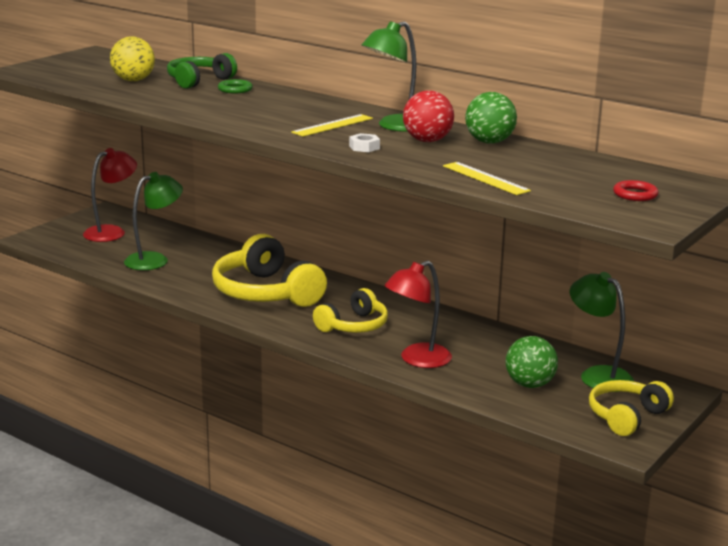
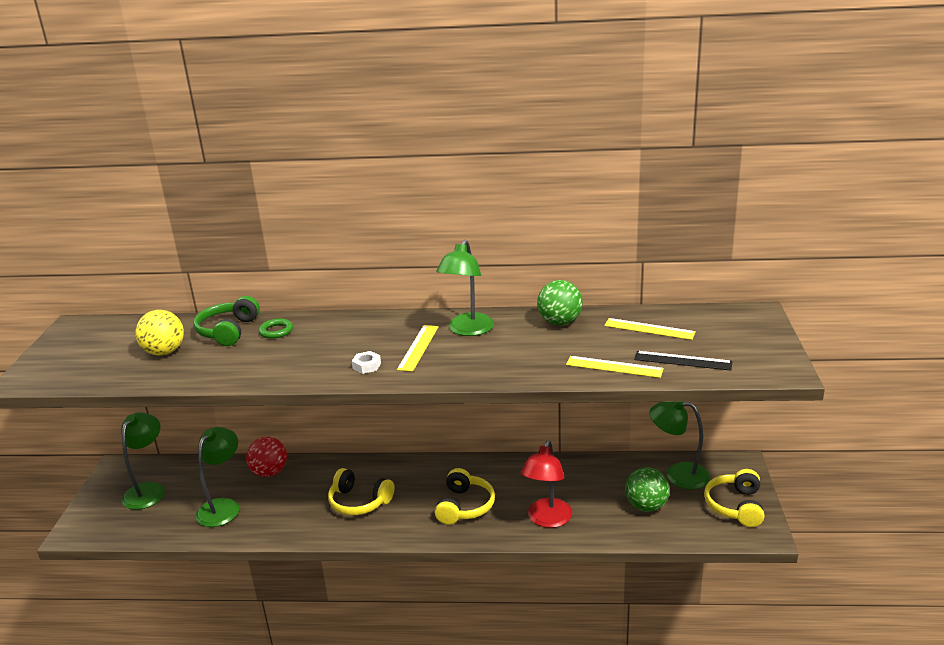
camera: 30 degrees left, 5 degrees up
(112, 232) = (148, 490): red lamp -> green lamp
(266, 293) = (359, 502): yellow headphones -> yellow headphones, size x0.60
(364, 147) = (479, 365): white nut -> white nut (366, 366)
(427, 141) = (514, 338): red ball -> red ball (269, 472)
(560, 192) = (682, 361): none -> black ruler
(569, 166) = (649, 329): none -> yellow ruler
(635, 194) = (730, 343): red ring -> none

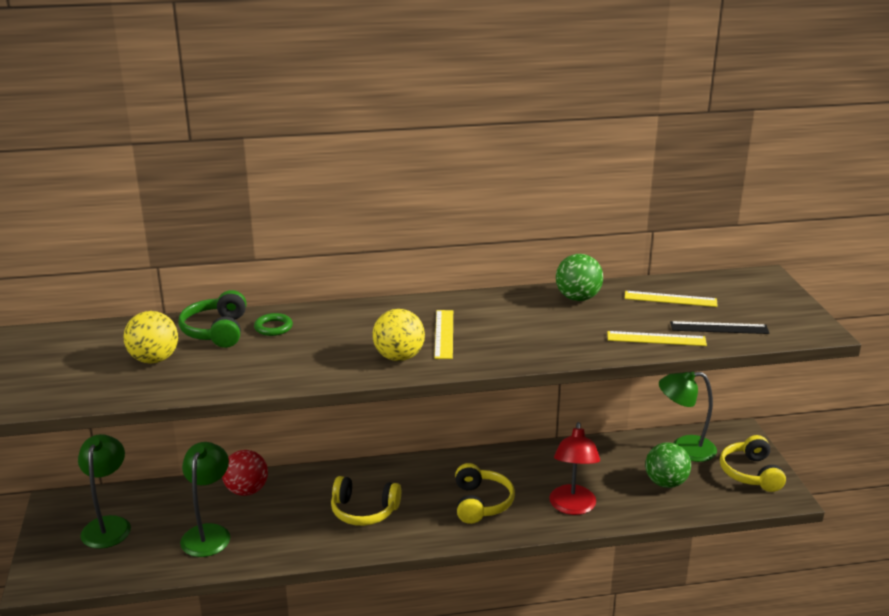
camera: 15 degrees left, 0 degrees up
(366, 366) = (399, 357): white nut -> yellow ball
(467, 330) = (486, 312): green lamp -> none

